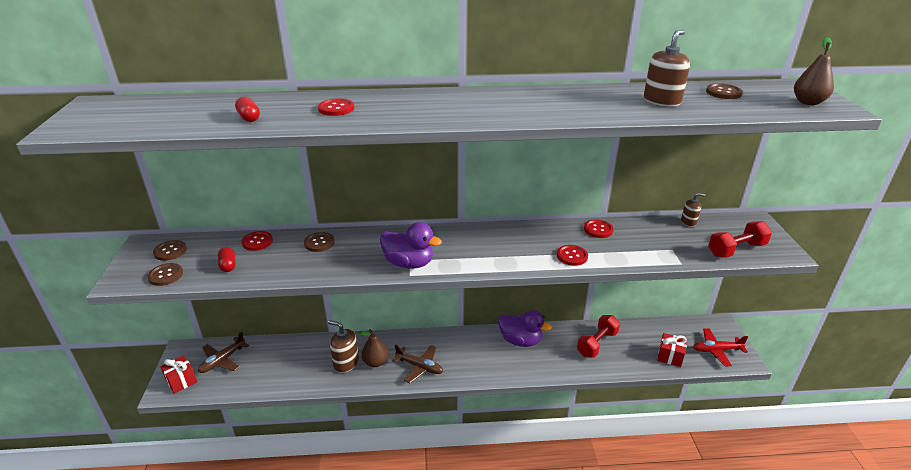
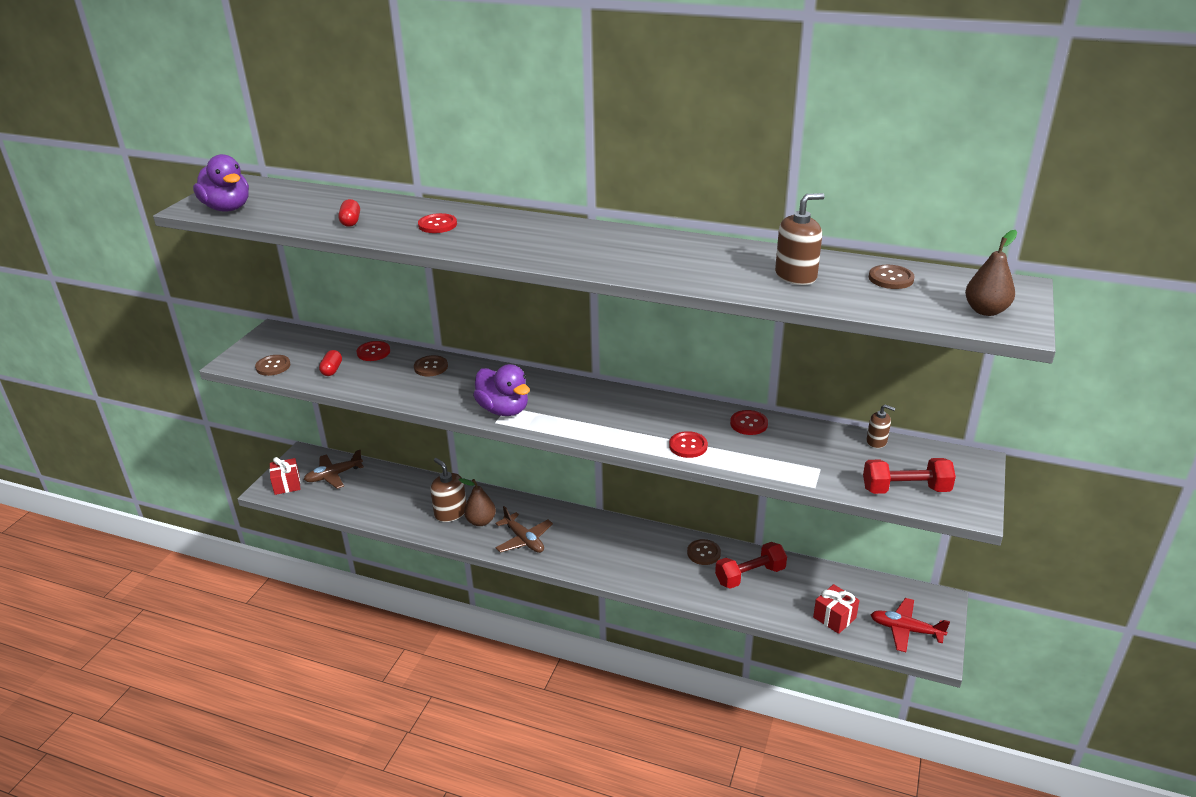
camera: 25 degrees right, 0 degrees up
(170, 251) = (290, 343): brown button -> brown button (703, 553)
(520, 340) = (657, 545): purple duck -> purple duck (227, 208)

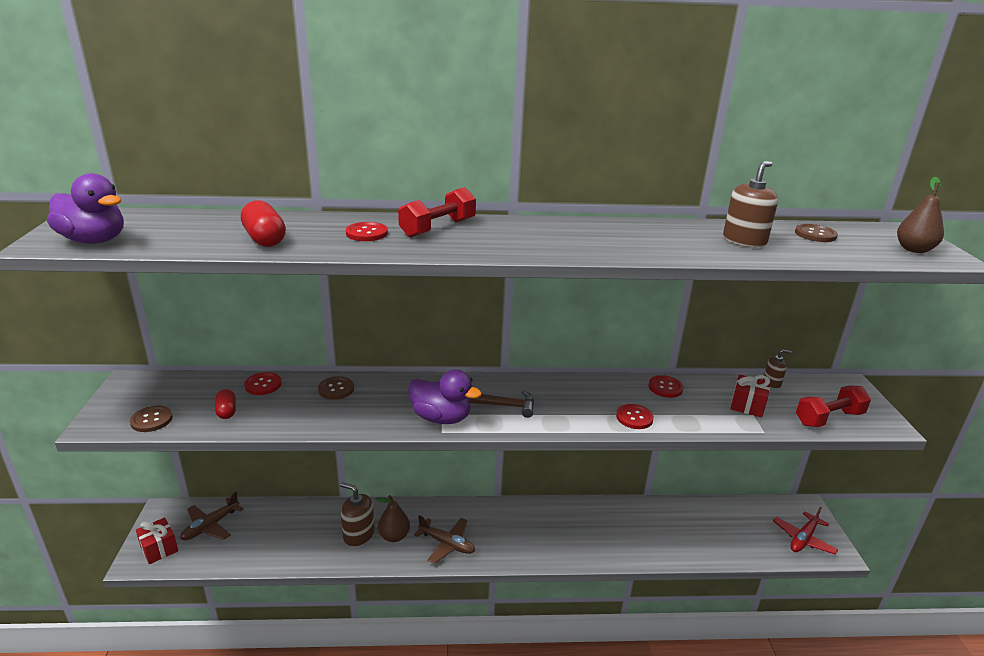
camera: 25 degrees left, 5 degrees down
(351, 221) = (265, 239): red capsule -> red capsule, size x1.58
(569, 410) = (504, 406): none -> brown hammer
(703, 553) = (610, 514): brown button -> none
(750, 575) = (660, 524): red dumbbell -> red dumbbell (438, 228)
(834, 617) = (747, 544): red gift -> red gift (747, 406)
(905, 630) = (803, 539): red plane -> red plane turned 45 degrees counterclockwise

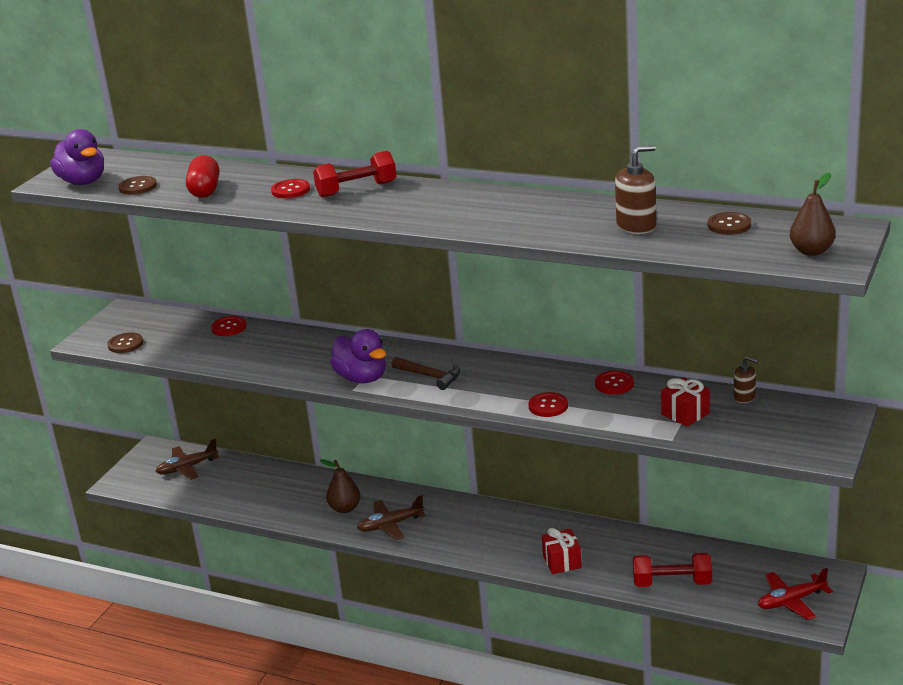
camera: 30 degrees right, 0 degrees up
(159, 549) = (137, 477): red gift -> red gift (562, 562)
(227, 411) = (186, 346): red capsule -> none
(336, 389) = (288, 340): brown button -> brown button (138, 187)
(358, 535) = (312, 501): brown soap dispenser -> none
(447, 544) = (390, 525): brown plane -> brown plane turned 105 degrees clockwise
(828, 418) = (764, 439): red dumbbell -> red dumbbell (672, 583)

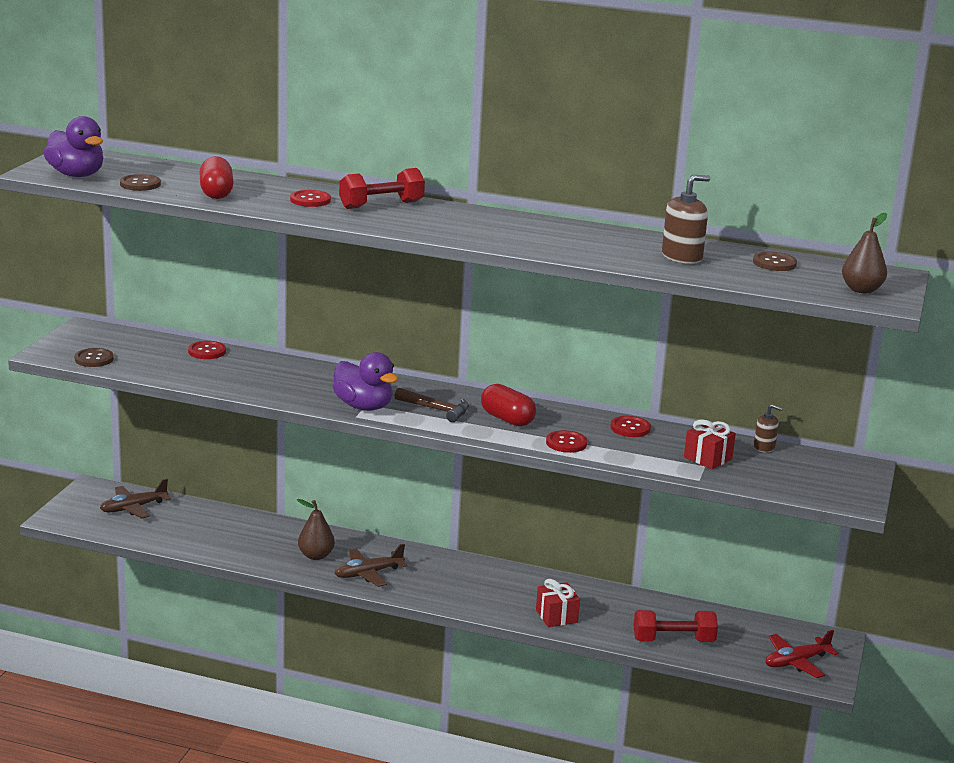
camera: 10 degrees left, 5 degrees down
(496, 382) = (507, 419): none -> red capsule

